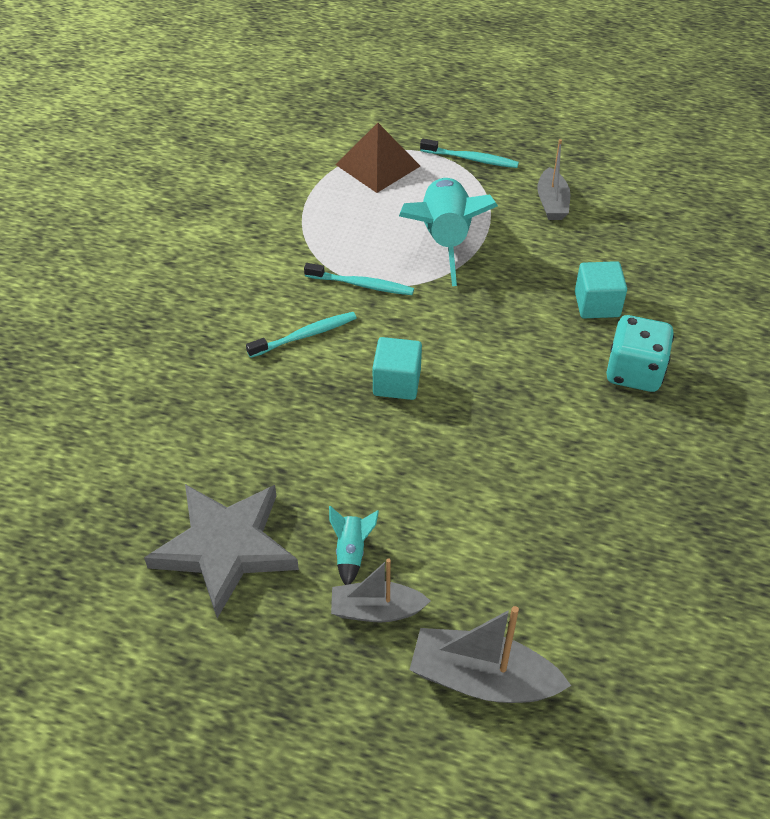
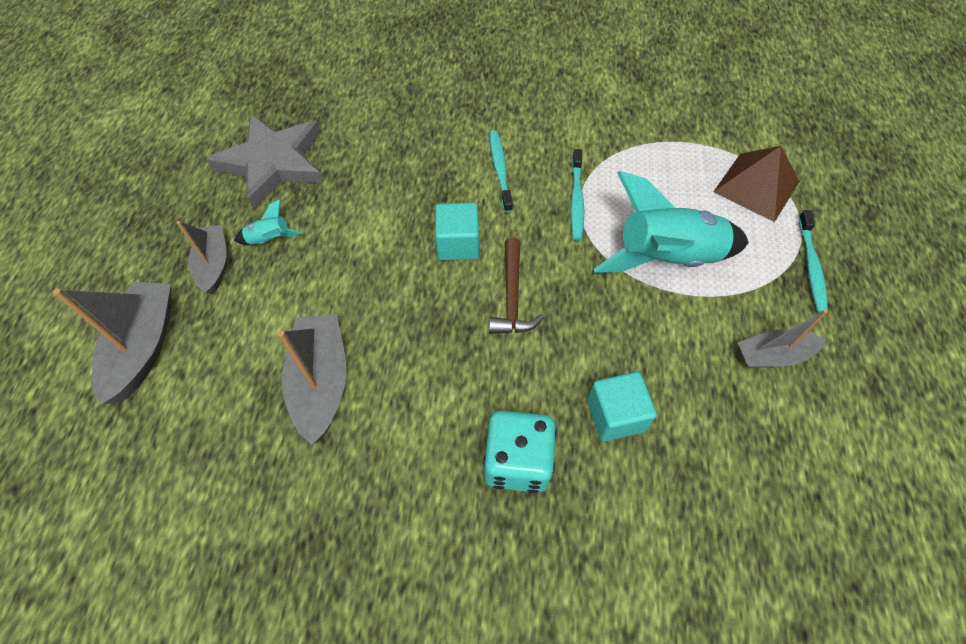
camera: 80 degrees right, 10 degrees up
(304, 335) = (500, 170): turquoise toothbrush -> turquoise toothbrush turned 150 degrees counterclockwise
(469, 350) = (512, 296): none -> brown hammer
(545, 508) = (321, 382): none -> grey boat

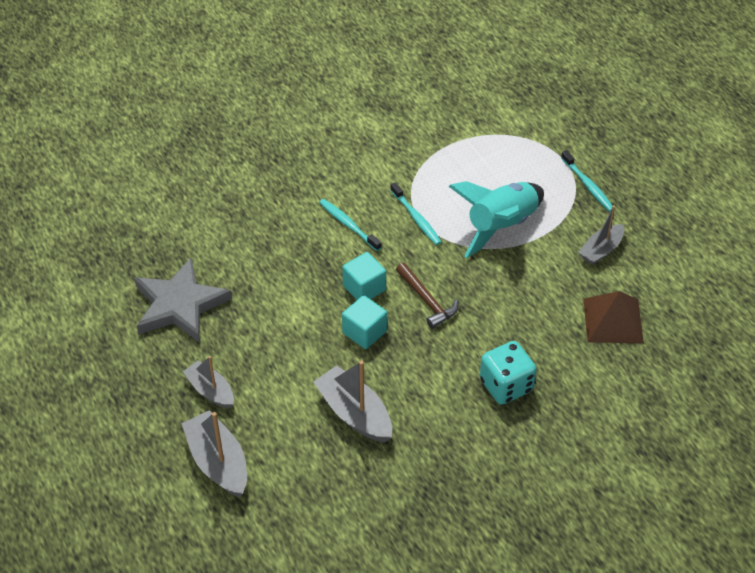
camera: 35 degrees left, 10 degrees down
(270, 239) = (233, 354): turquoise rocket -> none
(615, 415) = (540, 331): turquoise cube -> turquoise cube (364, 332)
(756, 186) = (522, 150): brown pyramid -> brown pyramid (613, 320)

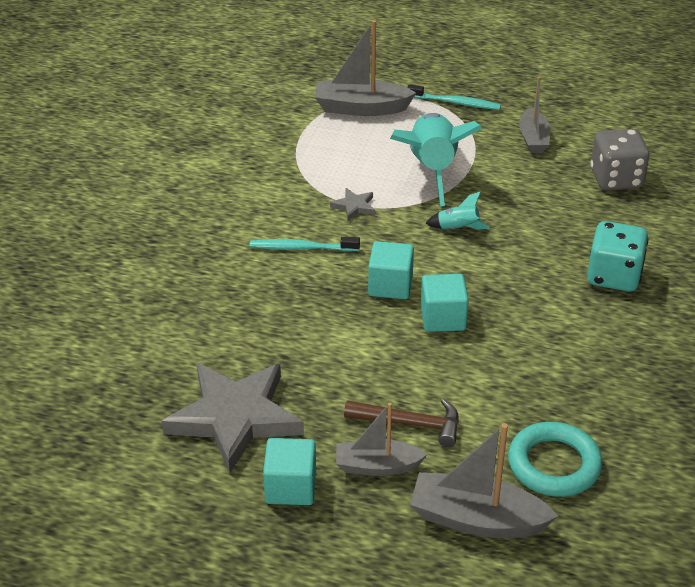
camera: 45 degrees left, 10 degrees down
(155, 366) = (290, 487): none -> turquoise cube
(299, 468) = (554, 464): none -> turquoise ring
(354, 413) = (532, 385): grey boat -> grey boat (361, 108)
(416, 218) = (354, 206): turquoise toothbrush -> grey star
(427, 300) = (457, 259): brown hammer -> brown hammer (410, 424)
(457, 280) = (458, 228): none -> turquoise rocket
(613, 320) = (616, 179): brown pyramid -> grey dice

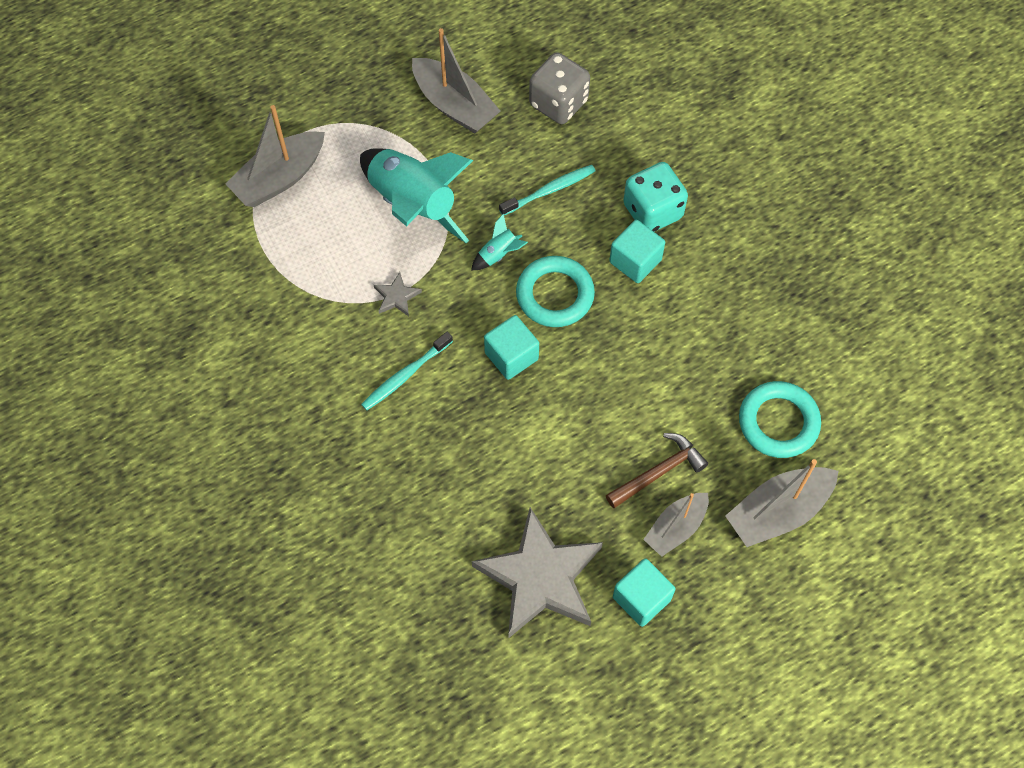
camera: 45 degrees left, 25 degrees up
(443, 318) = (580, 355): turquoise cube -> turquoise cube (635, 261)
(455, 103) = (350, 110): turquoise toothbrush -> turquoise toothbrush (549, 190)
(470, 274) = (555, 295): none -> turquoise ring
(533, 139) = (454, 105): grey boat -> grey boat, size x1.52

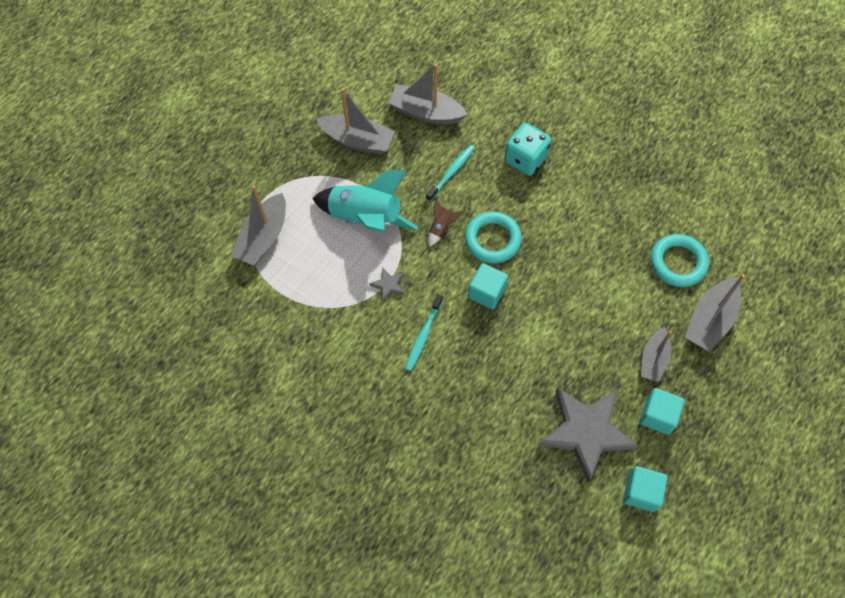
camera: 25 degrees left, 0 degrees up
(498, 254) = (441, 228): turquoise rocket -> brown rocket
(558, 103) = (426, 112): grey dice -> grey boat
(635, 261) = (532, 196): turquoise cube -> turquoise cube (641, 492)
(658, 472) = (622, 328): brown hammer -> none

